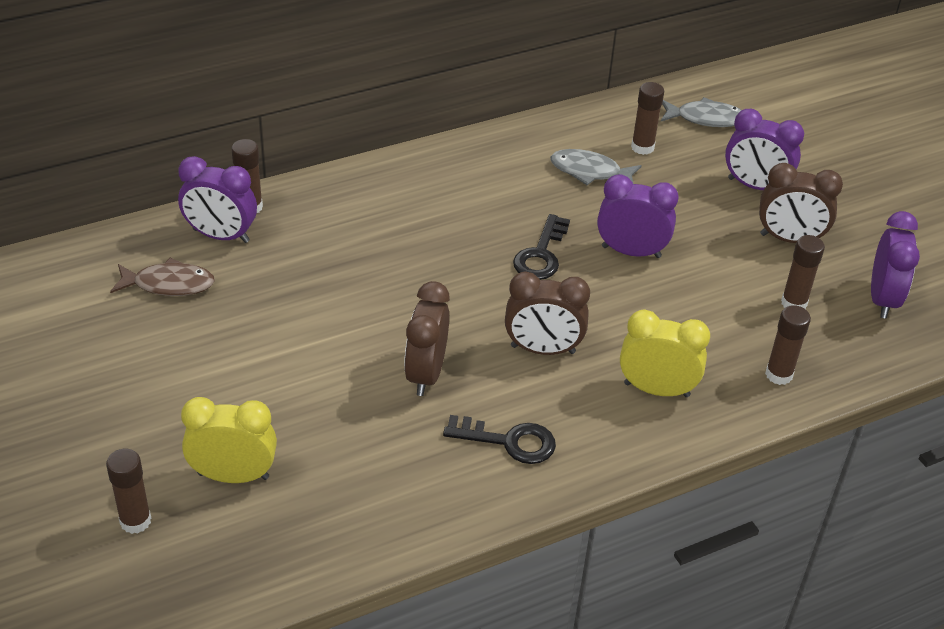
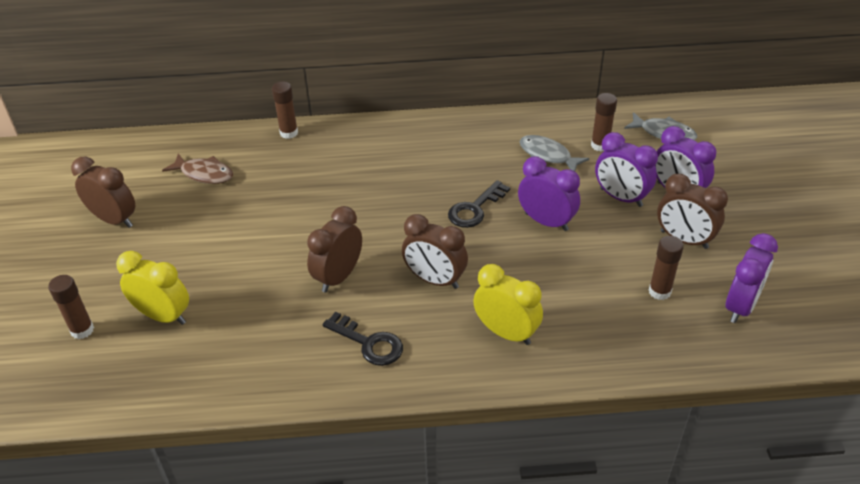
camera: 25 degrees right, 0 degrees up
(82, 371) = (114, 220): none -> brown clock
(221, 236) = (258, 148): purple clock -> purple clock (621, 198)
(779, 375) = (614, 346): brown glue stick -> none

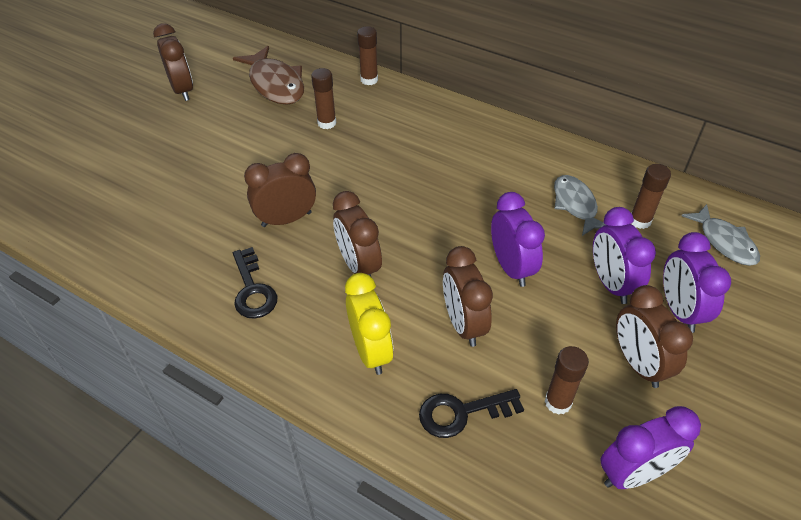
camera: 35 degrees right, 5 degrees up
(82, 330) = (82, 162): brown glue stick -> brown glue stick (327, 123)
(163, 316) = (139, 181): yellow clock -> none
(204, 174) = (275, 84): brown fish -> brown fish, size x1.52
(475, 209) = (457, 220): black key -> black key (461, 413)
(551, 278) = (463, 324): none -> brown clock

